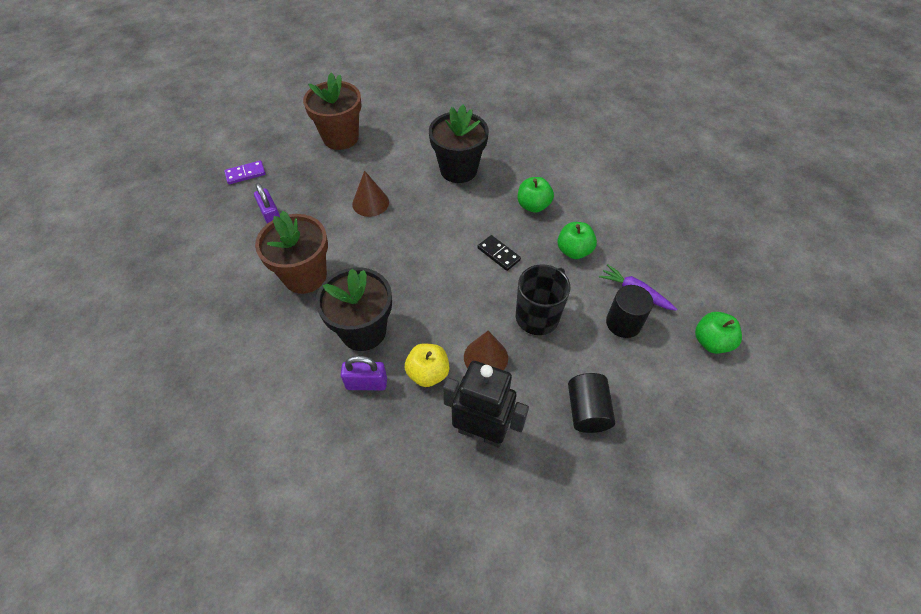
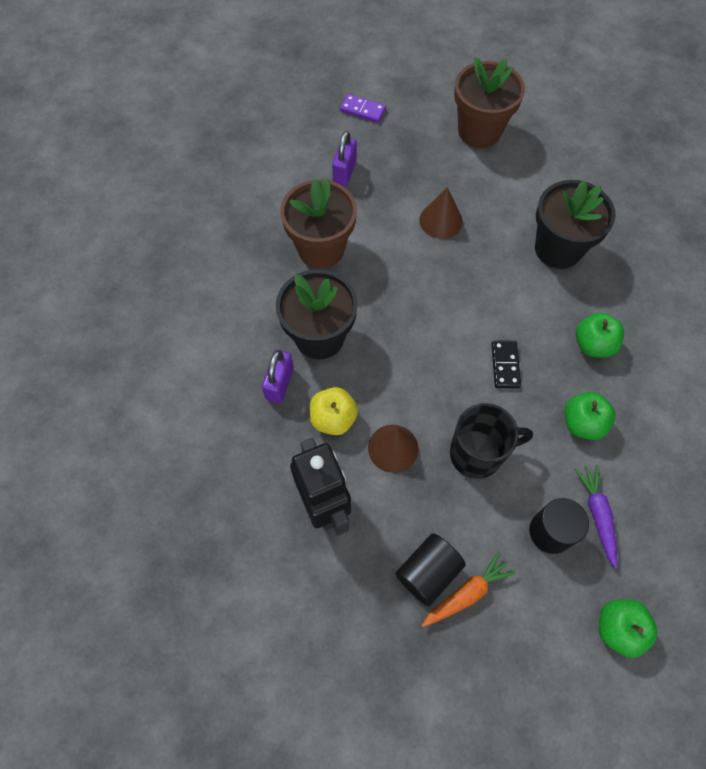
camera: 45 degrees right, 10 degrees up
(366, 383) = (280, 384): purple padlock -> purple padlock turned 60 degrees clockwise
(620, 401) = (466, 593): none -> orange carrot

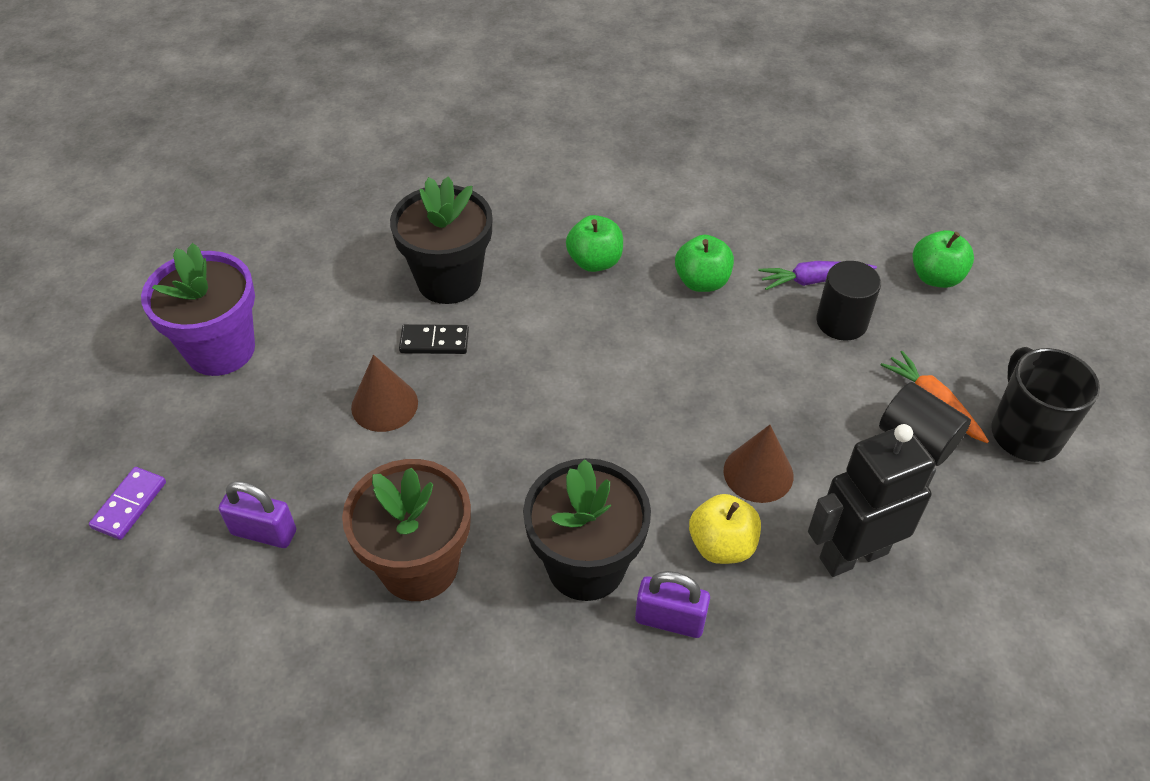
camera: 90 degrees left, 15 degrees down
(477, 454) = (754, 383): black mug -> black mug (1024, 432)
(479, 131) = (221, 350): brown flower pot -> purple flower pot
(505, 365) = (627, 347): black domino -> black domino (434, 341)

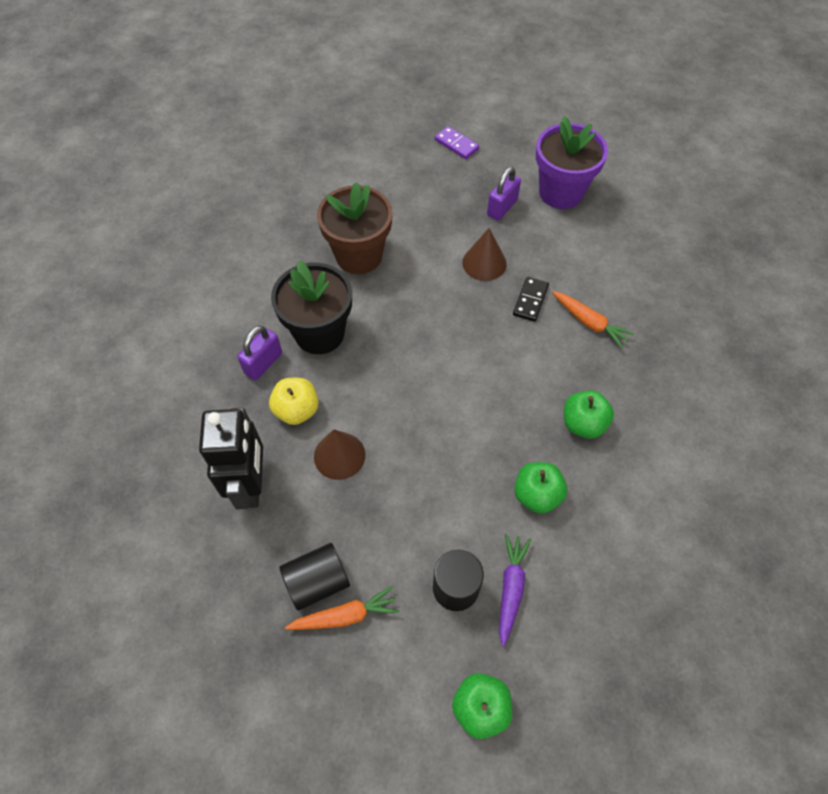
camera: 110 degrees right, 10 degrees up
(264, 532) = (413, 194): purple padlock -> purple padlock (502, 208)
(449, 280) = (589, 322): black flower pot -> orange carrot
(1024, 432) = (286, 675): black mug -> none

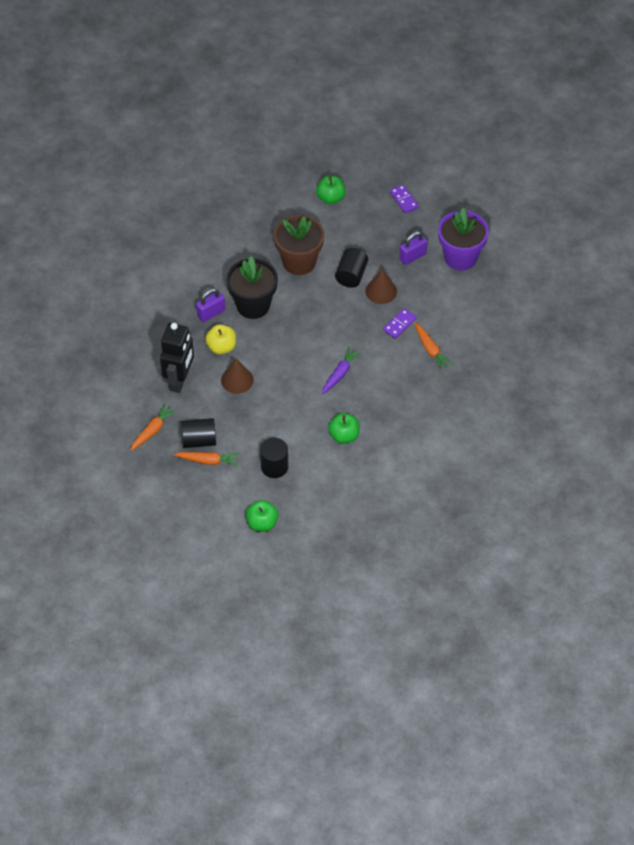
camera: 20 degrees right, 5 degrees down
(235, 590) = (152, 430): none -> orange carrot
(435, 253) = (351, 275): none -> black cylinder
(511, 588) = (305, 476): purple carrot -> purple carrot (340, 374)
(530, 300) = (399, 324): black domino -> purple domino
(583, 423) = (393, 407): green apple -> green apple (331, 198)

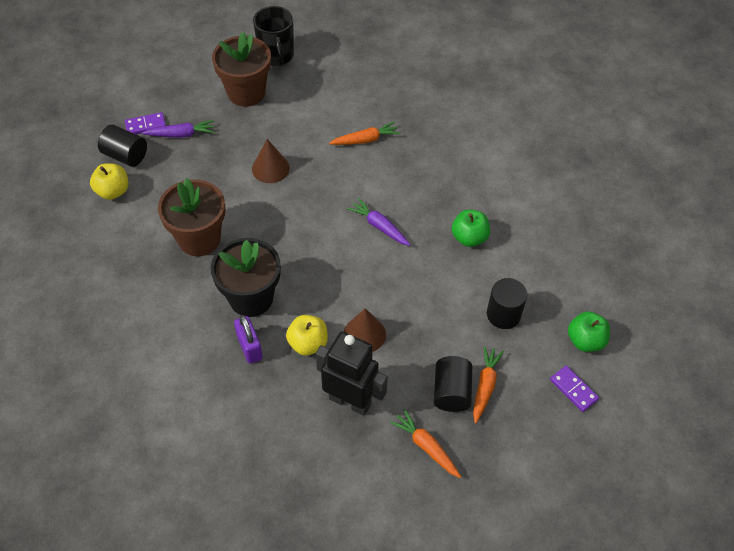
camera: 80 degrees left, 0 degrees up
(331, 198) = (113, 191): green apple -> yellow apple
(351, 275) = (238, 191): black cylinder -> black cylinder (125, 155)
(399, 324) = (323, 160): purple domino -> purple domino (573, 389)
(400, 225) = (181, 134): none -> purple carrot
(412, 256) = (230, 132): purple padlock -> none
(460, 257) = (246, 92): purple flower pot -> brown flower pot
(512, 269) = (276, 56): none -> black mug

